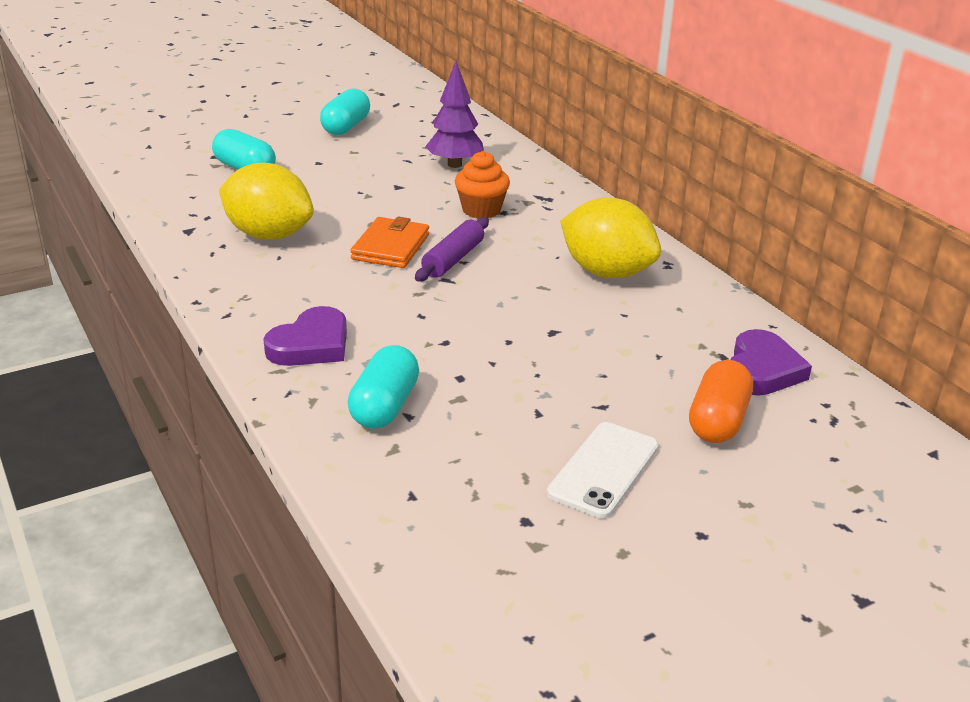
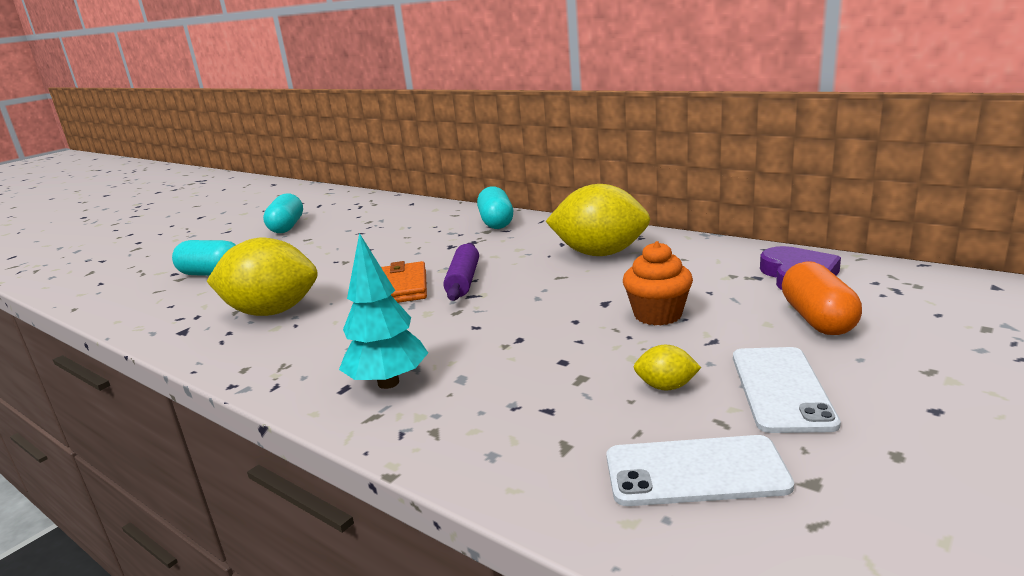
camera: 20 degrees left, 10 degrees down
(311, 344) = (388, 383): purple heart -> turquoise tree
(384, 406) = (516, 410): turquoise capsule -> turquoise capsule (496, 222)
(454, 164) = (402, 225): purple tree -> none
(464, 505) = (695, 472): none -> white phone
(481, 210) = (454, 245): orange cupcake -> orange cupcake (657, 315)
(516, 432) = (666, 387): none -> yellow lemon

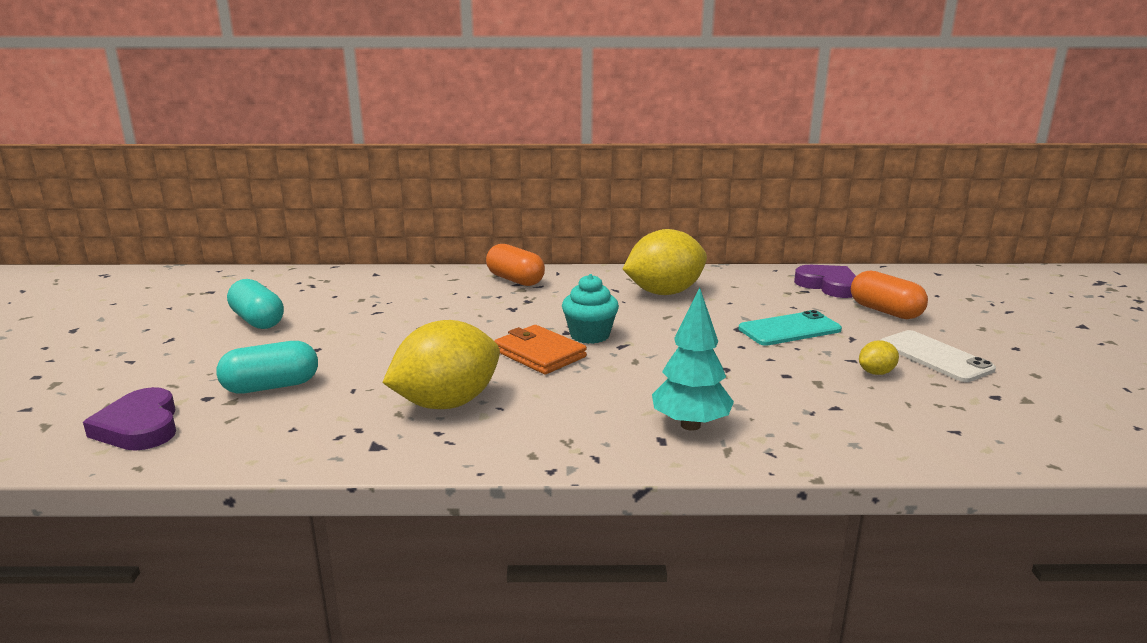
camera: 40 degrees left, 0 degrees up
(117, 284) = (139, 426): none -> purple heart
(463, 281) = (590, 335): purple rolling pin -> turquoise cupcake
(496, 222) = (515, 280): turquoise capsule -> orange capsule
(657, 315) = (789, 329): orange cupcake -> turquoise phone
(695, 472) = (972, 413): white phone -> none

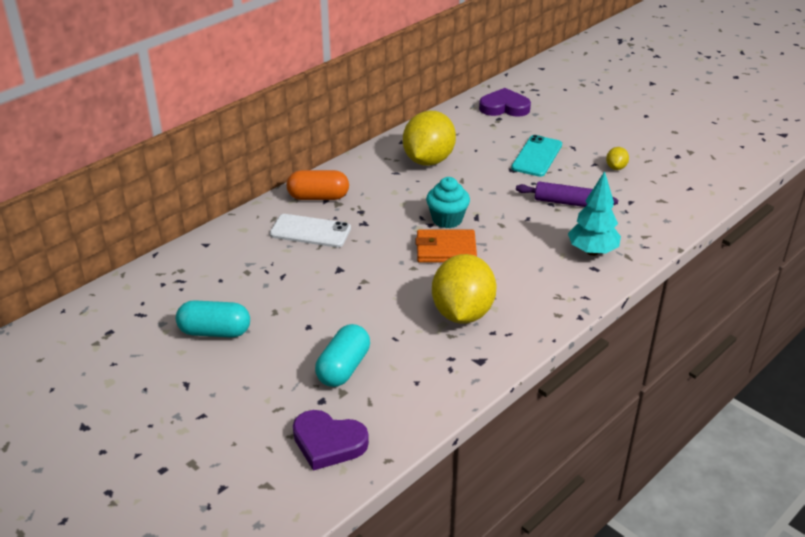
camera: 45 degrees left, 15 degrees up
(746, 374) = (565, 202): none -> purple rolling pin
(885, 311) = (560, 116): orange capsule -> none
(935, 356) = (624, 141): white phone -> white phone (310, 231)

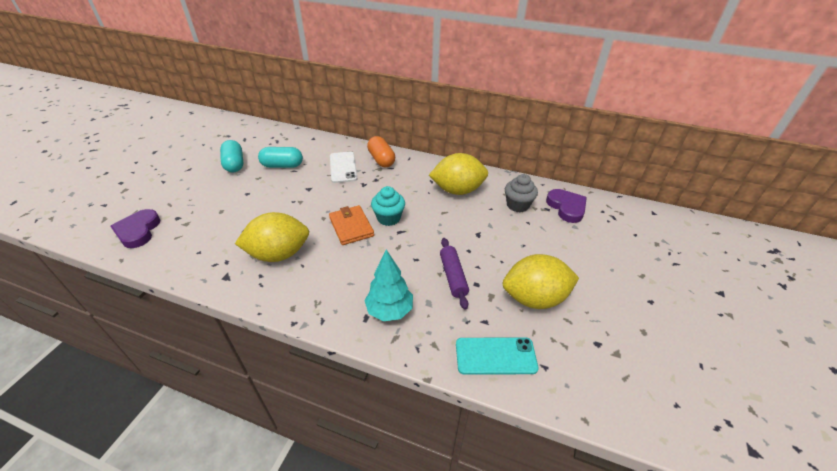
camera: 65 degrees right, 5 degrees up
(343, 368) = (209, 217): turquoise capsule -> turquoise capsule (282, 165)
(481, 132) = (517, 205): none -> grey cupcake
(536, 156) = (509, 243): turquoise phone -> turquoise phone (495, 356)
(616, 167) = (534, 298): yellow lemon -> yellow lemon, size x2.36

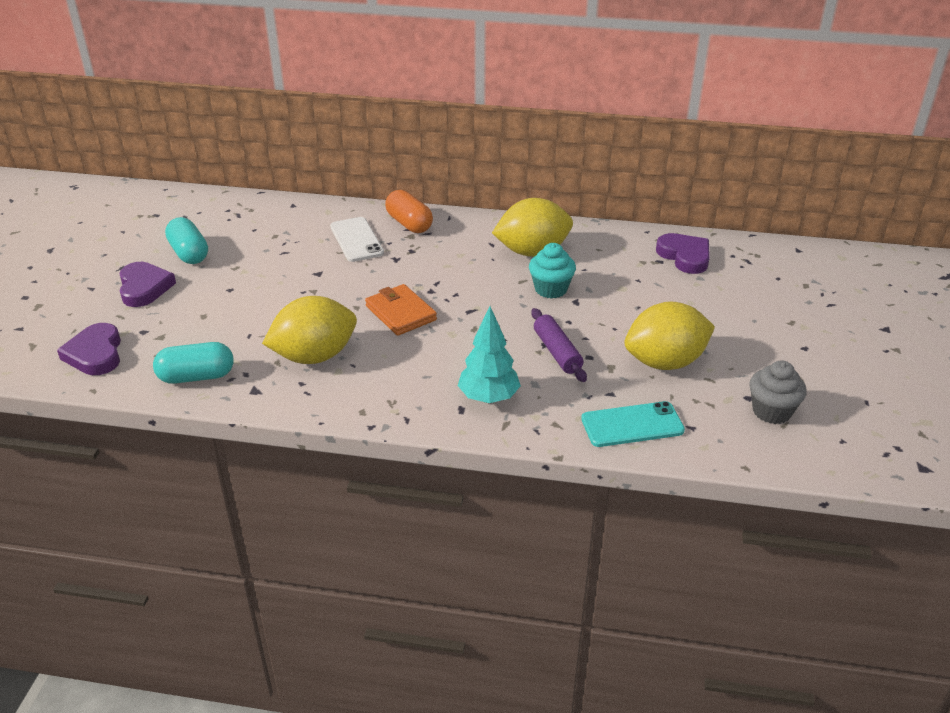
camera: 10 degrees left, 5 degrees down
(195, 185) = (144, 288): none -> purple heart
(282, 165) = (264, 247): turquoise capsule -> turquoise capsule (196, 376)
(388, 218) = (448, 296): turquoise cupcake -> turquoise cupcake (551, 289)
(517, 205) = (619, 261): grey cupcake -> grey cupcake (771, 411)

